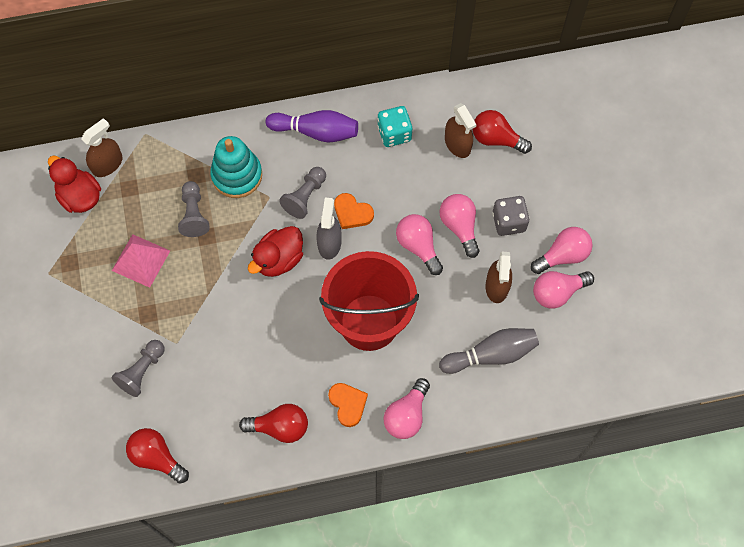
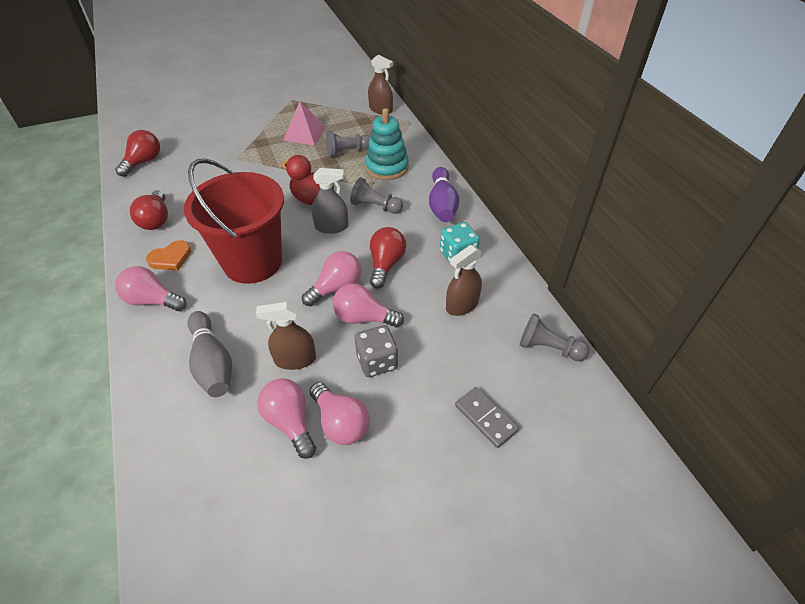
camera: 80 degrees right, 20 degrees down
(80, 196) = (352, 103): red duck -> none
(142, 371) = (214, 146): grey pawn -> grey pawn (548, 348)
(352, 213) = (365, 237): orange heart -> none
(459, 226) = (363, 318): pink light bulb -> pink light bulb turned 135 degrees counterclockwise
(496, 139) = (479, 338): red light bulb -> red light bulb (386, 264)
(571, 153) = (486, 418): none -> grey domino

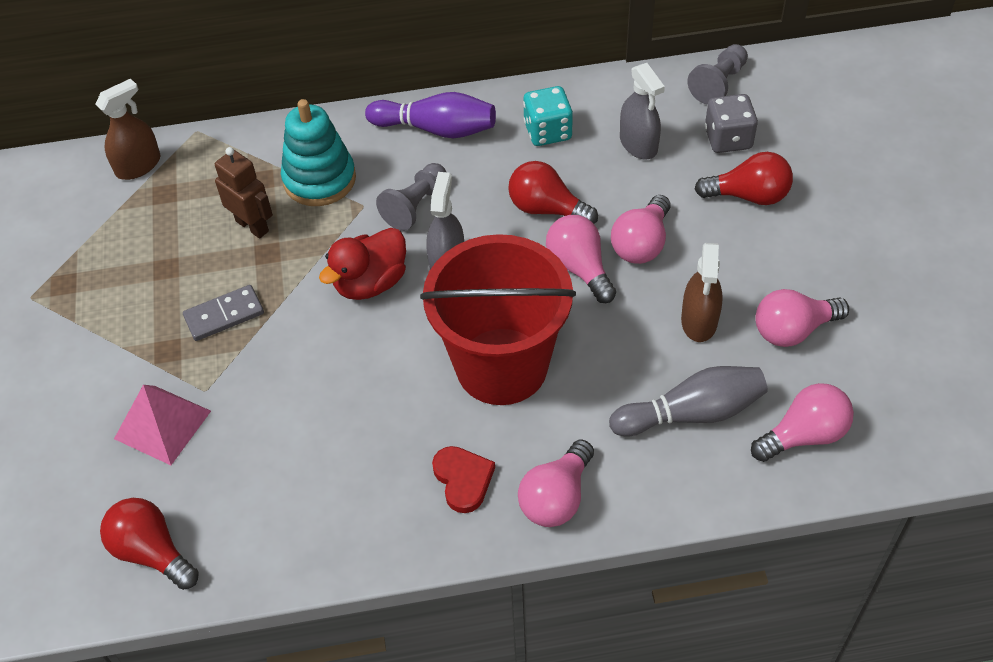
camera: 75 degrees left, 5 degrees up
(156, 220) = (353, 511): red light bulb -> red light bulb (748, 195)
(171, 258) = (463, 480): orange heart -> red heart
(305, 133) = (168, 282): pink pyramid -> pink pyramid (163, 424)
(340, 423) = (799, 282): pink light bulb -> pink light bulb (804, 435)
(347, 151) = (252, 226): grey pawn -> brown robot
(377, 361) = (715, 238): grey dice -> grey dice (728, 139)
(462, 305) = (638, 144): brown spray bottle -> grey spray bottle
(486, 418) = (805, 155): grey domino -> grey domino (224, 315)

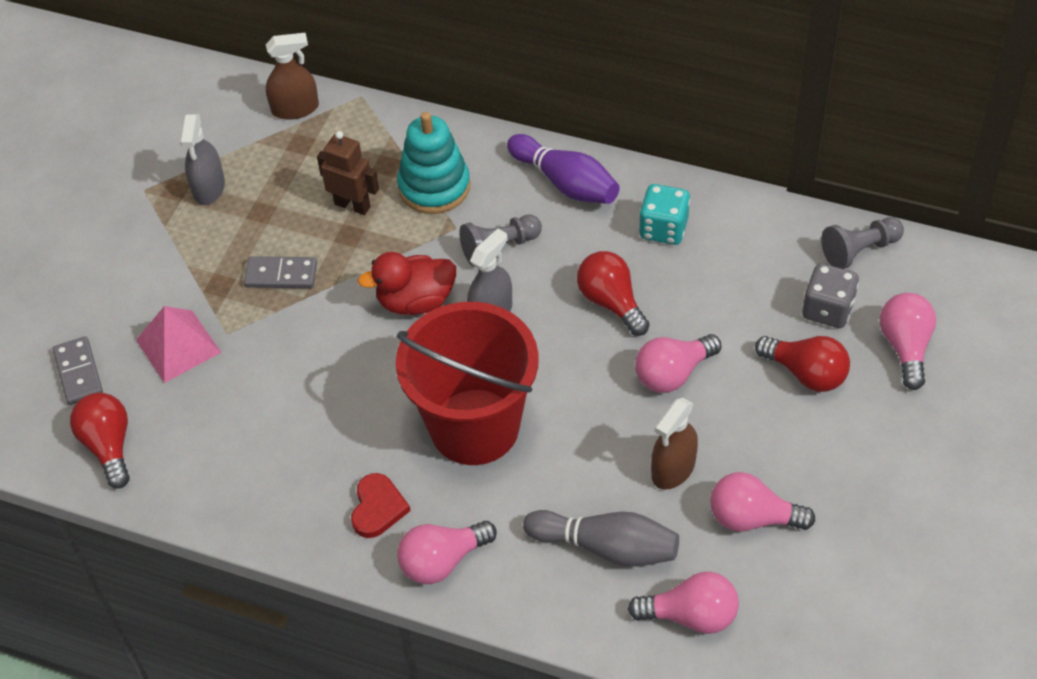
camera: 30 degrees right, 0 degrees up
(72, 497) = (78, 373): none -> grey domino
(252, 226) = (352, 205): brown robot -> brown robot turned 45 degrees counterclockwise
(579, 268) = (602, 370): pink light bulb -> pink light bulb (905, 347)
(638, 144) = (738, 277): grey spray bottle -> grey spray bottle (209, 188)

